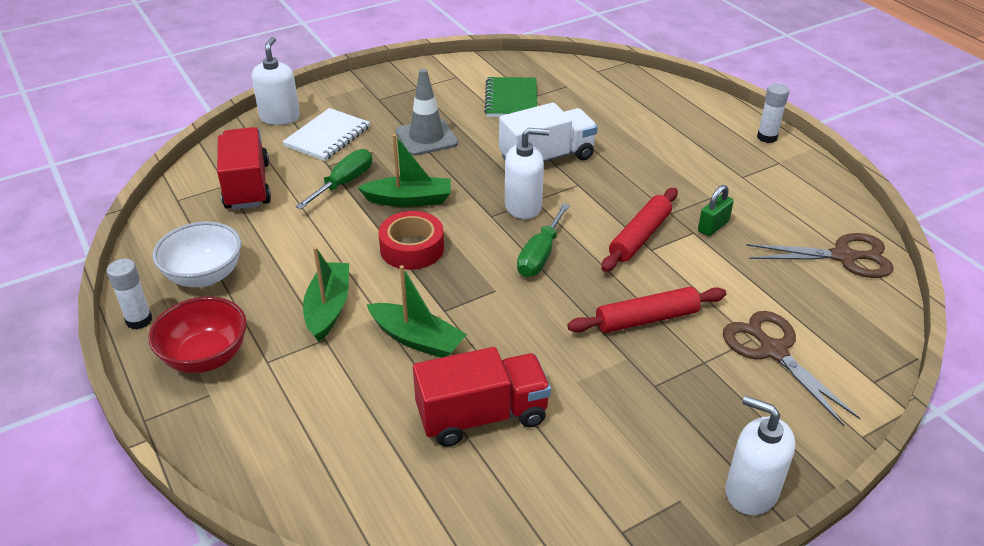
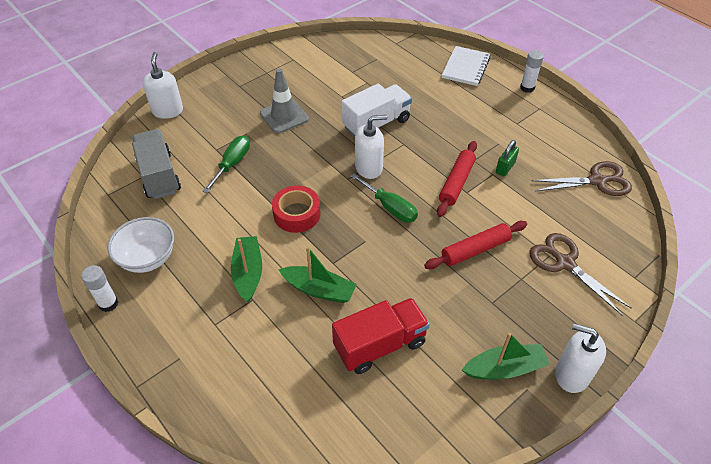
camera: 10 degrees left, 10 degrees up
(206, 357) = (168, 327): red bowl -> none
(247, 186) = (159, 175): red truck -> grey truck
(327, 137) = (209, 124): white notebook -> white notebook (465, 67)
(409, 200) = (284, 172): green boat -> green boat (504, 368)
(511, 100) = (339, 75): green notebook -> none
(540, 255) = (390, 207): green screwdriver -> green screwdriver turned 60 degrees counterclockwise

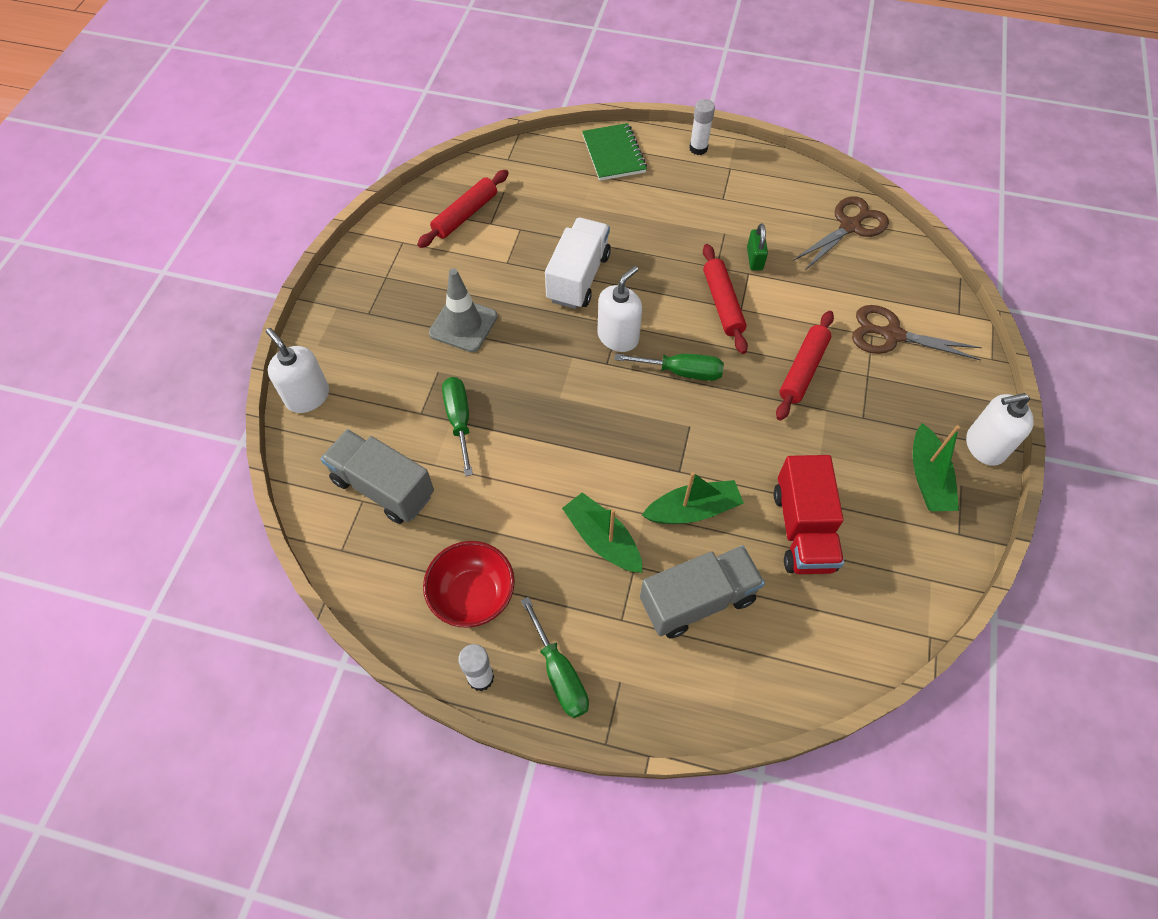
camera: 35 degrees left, 10 degrees up
(148, 258) = (473, 596): white bowl -> red bowl
(151, 330) = (559, 673): none -> green screwdriver
(270, 343) = (697, 600): none -> grey truck
(297, 214) = (591, 438): red tape -> none
(341, 61) = (465, 215): none -> red rolling pin
(380, 345) = (802, 530): red truck -> red truck turned 150 degrees clockwise
(465, 67) = (613, 154): white notebook -> green notebook
(504, 368) = (927, 478): green boat -> green boat turned 135 degrees clockwise

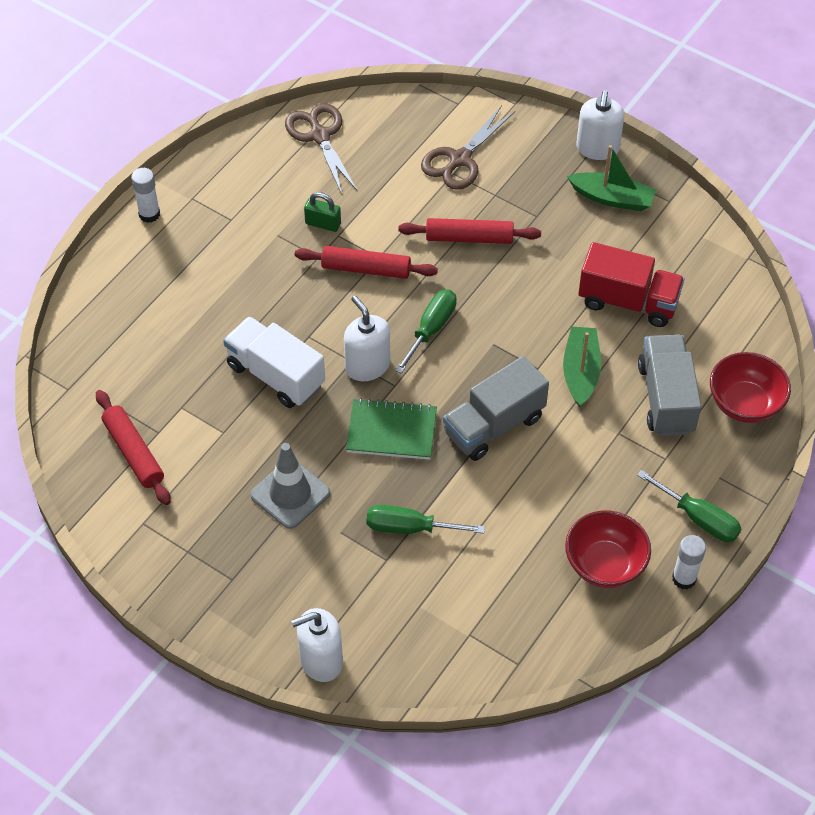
camera: 70 degrees left, 5 degrees down
(383, 487) = (461, 612): grey truck -> grey truck (494, 425)
(559, 673) = (699, 518): green screwdriver -> green screwdriver turned 45 degrees clockwise
(602, 539) = (584, 448): green boat -> none
(613, 154) = (115, 290): green notebook -> green notebook (391, 431)
(727, 684) = (744, 404): none -> red bowl
(803, 370) = (469, 238): red rolling pin -> red rolling pin turned 45 degrees counterclockwise

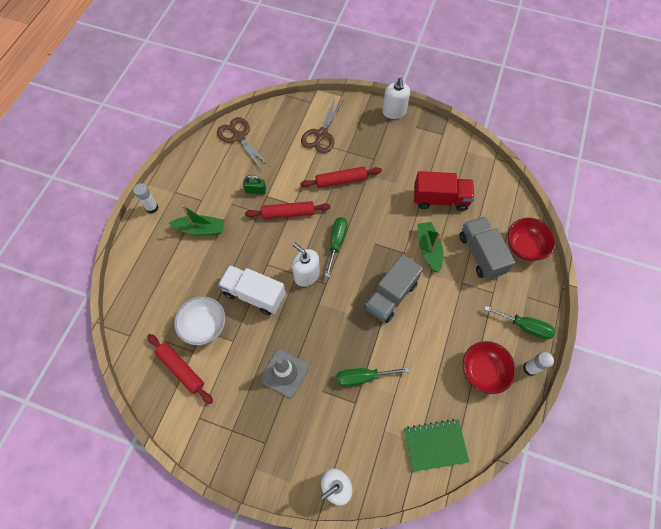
camera: 15 degrees left, 10 degrees up
(185, 402) = (204, 326): none -> white bowl
(391, 431) = (333, 314): green notebook -> green notebook (435, 445)
(612, 198) = (411, 139): green boat -> green boat (200, 229)

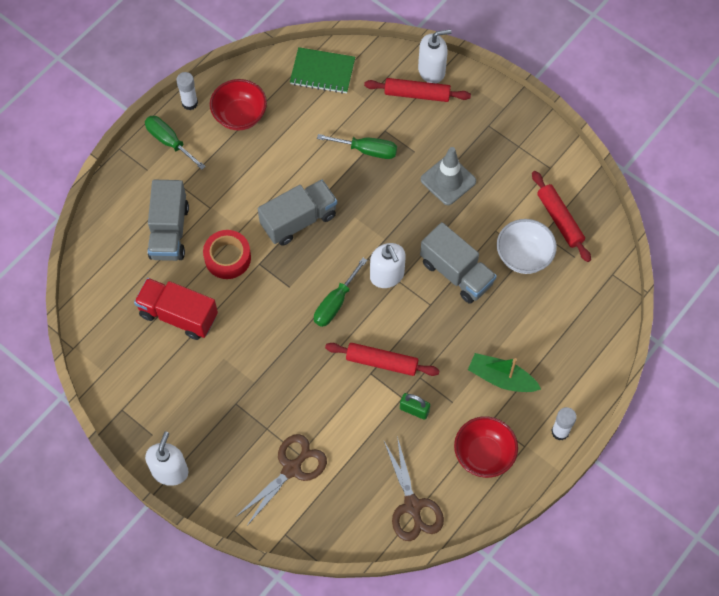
camera: 160 degrees left, 0 degrees up
(254, 294) = (456, 273): white truck -> grey truck
(341, 180) = (295, 386): red rolling pin -> red rolling pin (417, 94)
(428, 249) = (227, 258): green boat -> red tape
(524, 247) = (113, 222): red bowl -> red bowl (483, 454)

